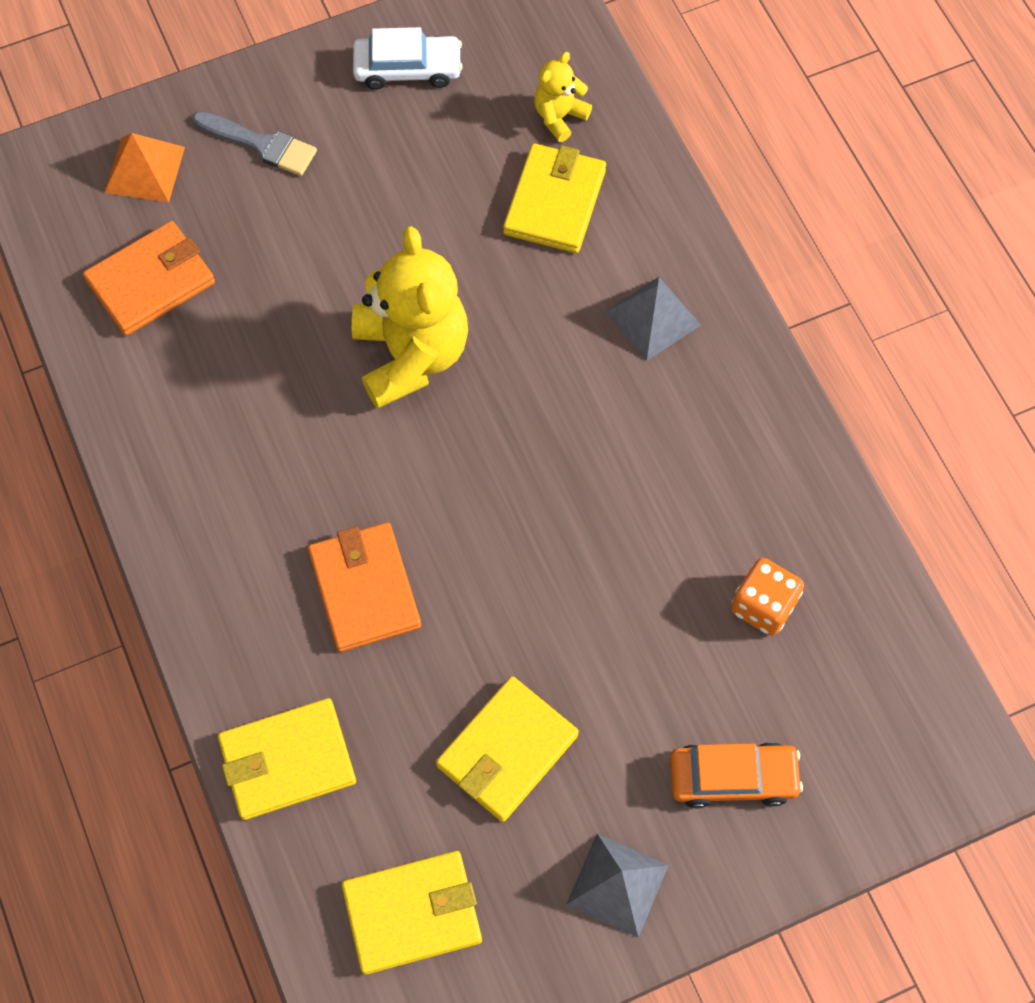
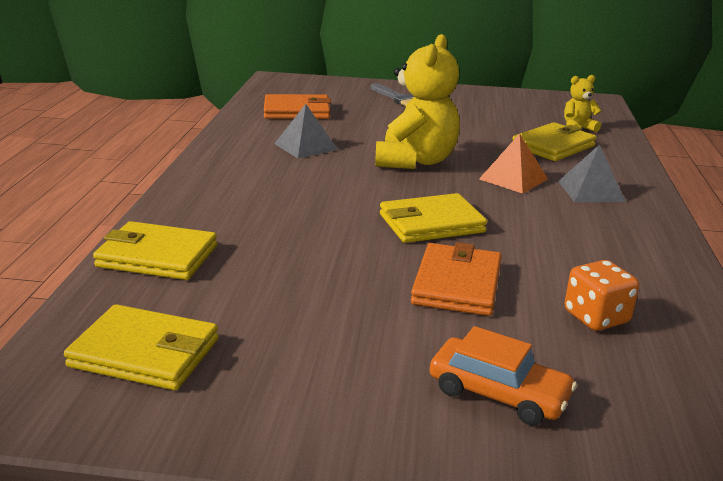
camera: 30 degrees right, 40 degrees down
(144, 169) = (331, 90): orange pyramid -> orange pyramid (513, 179)
(365, 589) = (294, 216): orange wallet -> orange wallet (457, 284)
(408, 69) = (499, 101): white car -> none
(507, 751) = (314, 307): yellow wallet -> yellow wallet (431, 223)
(617, 885) = (330, 410): grey pyramid -> grey pyramid (305, 146)

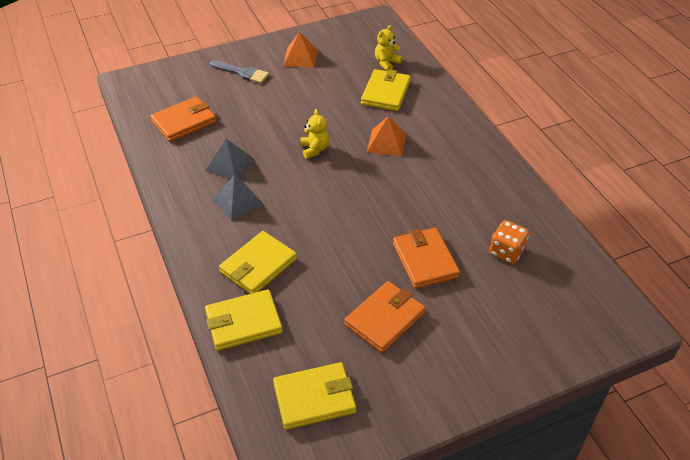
camera: 30 degrees left, 20 degrees up
(335, 317) = (385, 319): none -> orange wallet
(415, 161) = (314, 149): yellow teddy bear -> yellow teddy bear, size x0.49
(431, 223) = (372, 212): yellow wallet -> yellow wallet (258, 265)
(475, 103) = (300, 57): none -> orange pyramid
(498, 393) = (498, 330): orange car -> none
(590, 191) = (437, 135): grey pyramid -> grey pyramid (237, 201)

